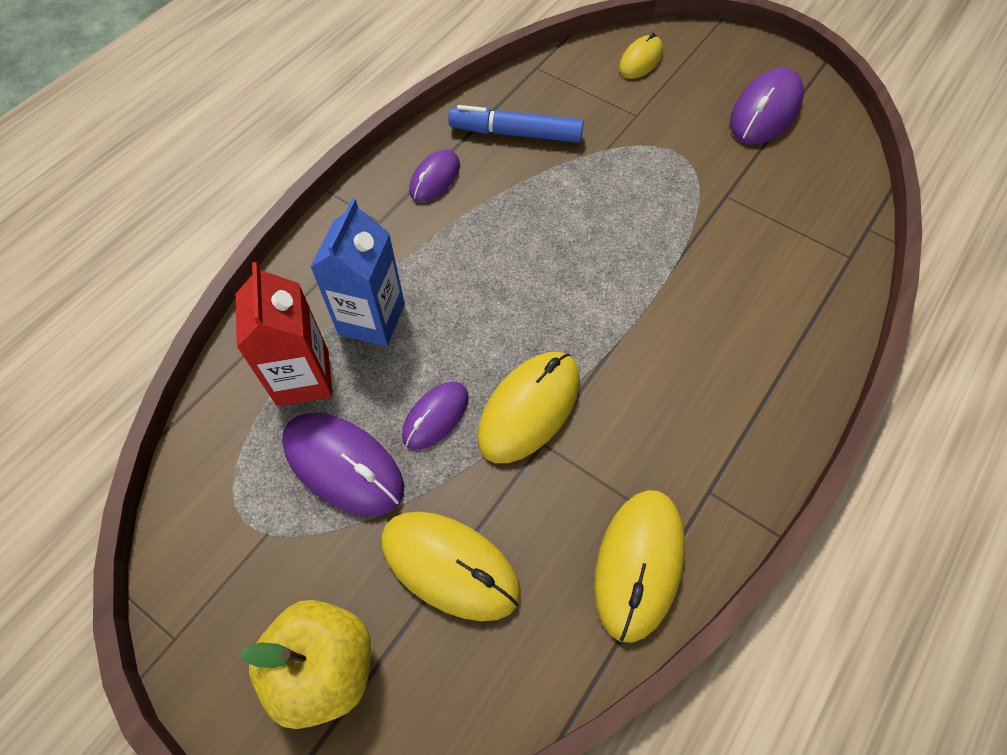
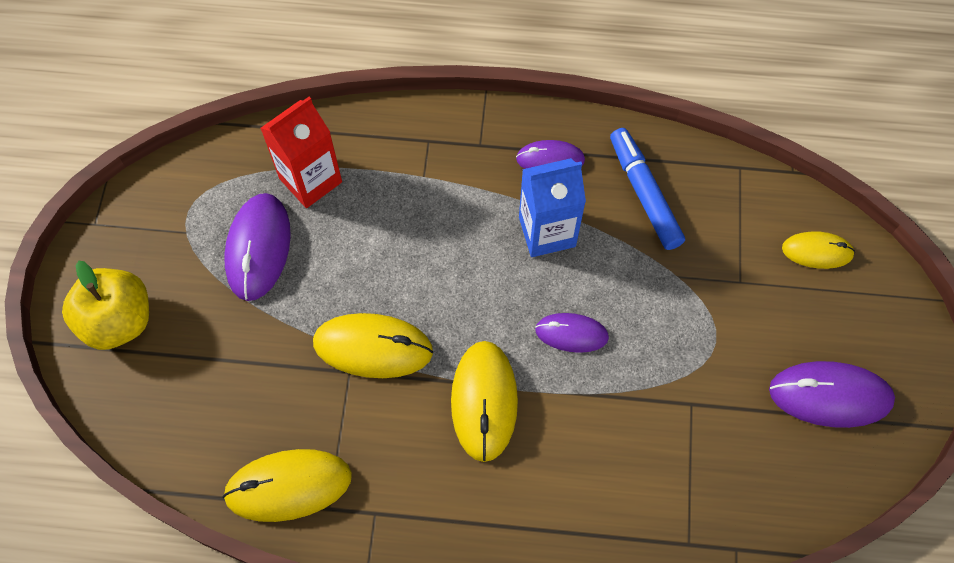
camera: 60 degrees right, 5 degrees up
(371, 319) = (385, 195): blue carton -> blue carton (547, 232)
(435, 416) = (329, 286): purple mouse -> purple mouse (571, 333)
(450, 566) = (222, 359): yellow mouse -> yellow mouse (484, 401)

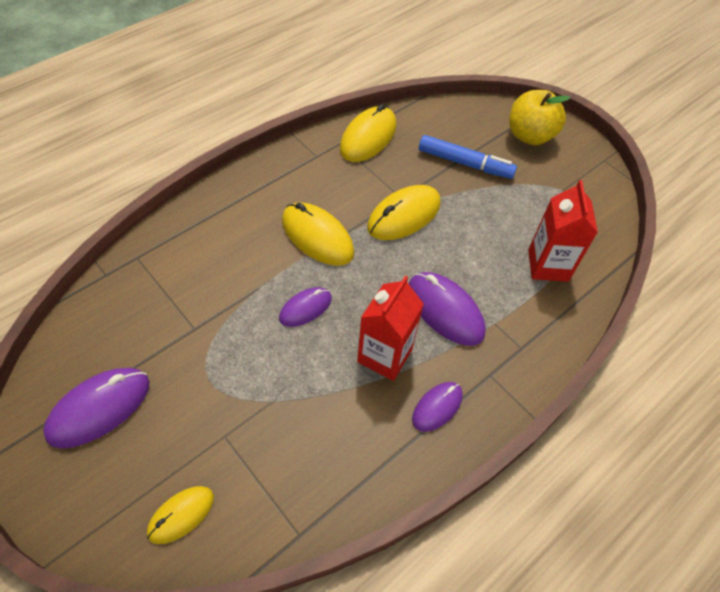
camera: 130 degrees right, 10 degrees down
(258, 248) = (521, 211): purple mouse -> purple mouse (445, 310)
(547, 232) = (384, 355): blue carton -> red carton
(644, 194) = (349, 442): blue marker -> blue marker (464, 163)

